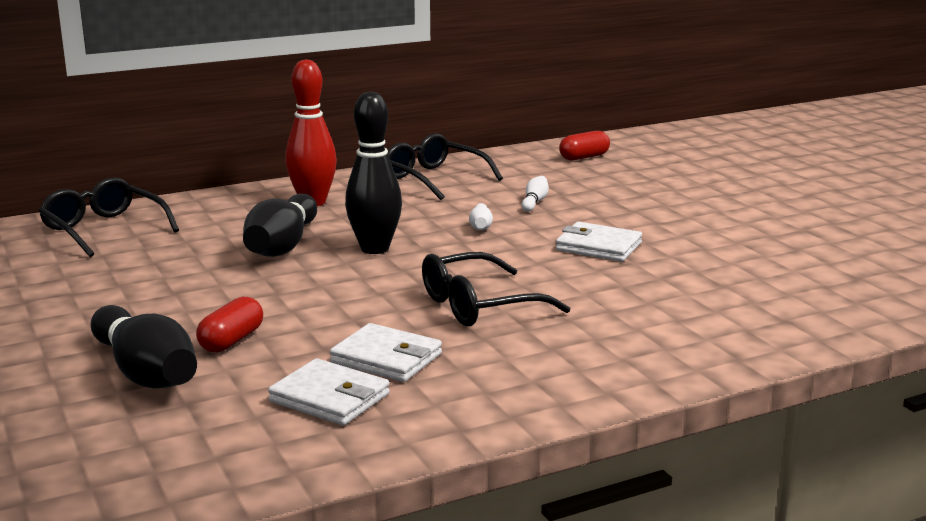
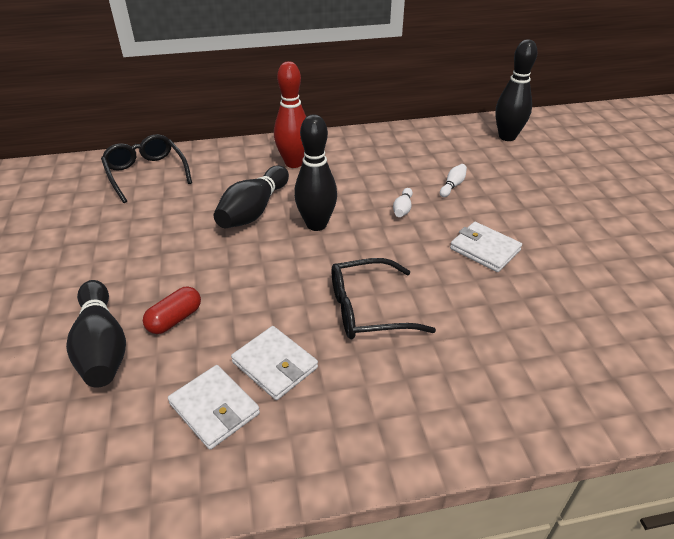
camera: 15 degrees right, 20 degrees up
(434, 179) = (388, 148): black glasses -> none
(584, 157) = (507, 137): red capsule -> black bowling pin

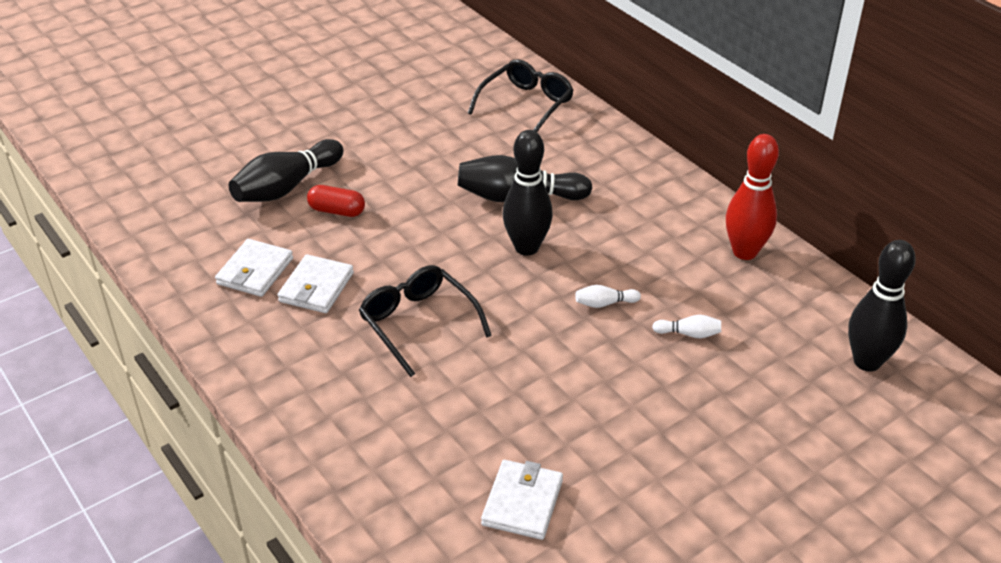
camera: 65 degrees right, 0 degrees up
(294, 163) = (629, 193): red bowling pin -> red bowling pin (744, 252)
(485, 249) = (574, 389): white wallet -> white wallet (522, 502)

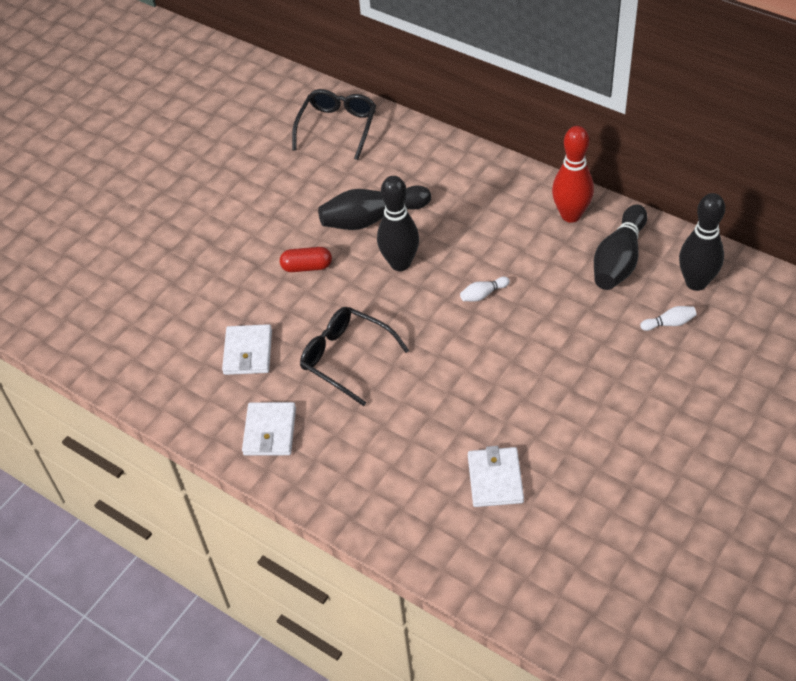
camera: 15 degrees left, 10 degrees up
(255, 271) = (189, 353): white wallet -> white wallet (270, 431)
(286, 187) = (174, 267): black bowling pin -> black bowling pin (619, 260)
(337, 211) = (228, 277): red capsule -> red capsule (307, 267)
(689, 334) = (558, 300): white bowling pin -> white bowling pin (669, 323)

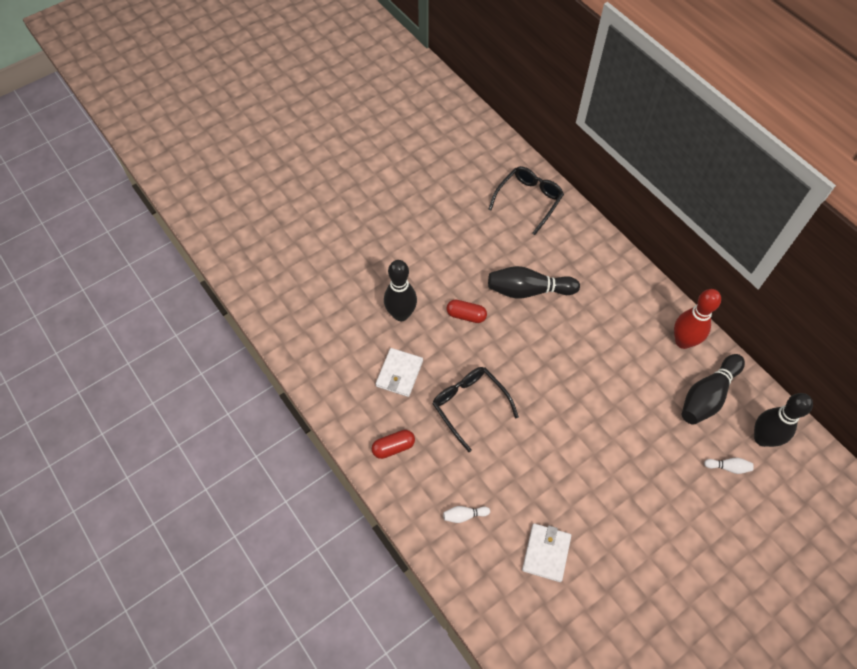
camera: 15 degrees right, 10 degrees up
(270, 431) = (393, 447): white wallet -> red capsule
(400, 263) = (536, 337): black bowling pin -> black bowling pin (401, 314)
(483, 294) = (591, 388): white bowling pin -> white bowling pin (464, 515)

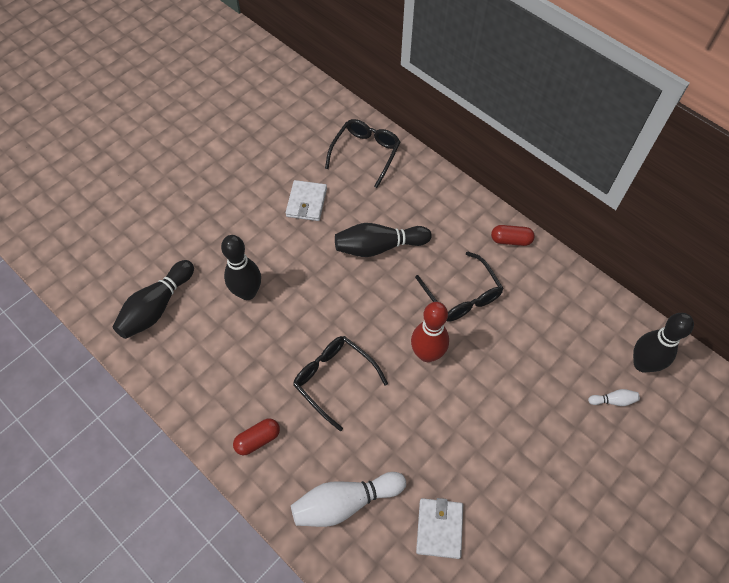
camera: 10 degrees left, 0 degrees up
(399, 373) = (254, 357): white wallet -> white wallet (306, 202)
(464, 515) = (345, 502): white bowling pin -> white bowling pin, size x2.24
(466, 315) = (317, 283): red capsule -> red capsule (511, 240)
(600, 347) = (462, 295): none -> black glasses
(683, 341) = (545, 275): red bowling pin -> red bowling pin (427, 354)
(707, 396) = (579, 328): black bowling pin -> black bowling pin (157, 307)

